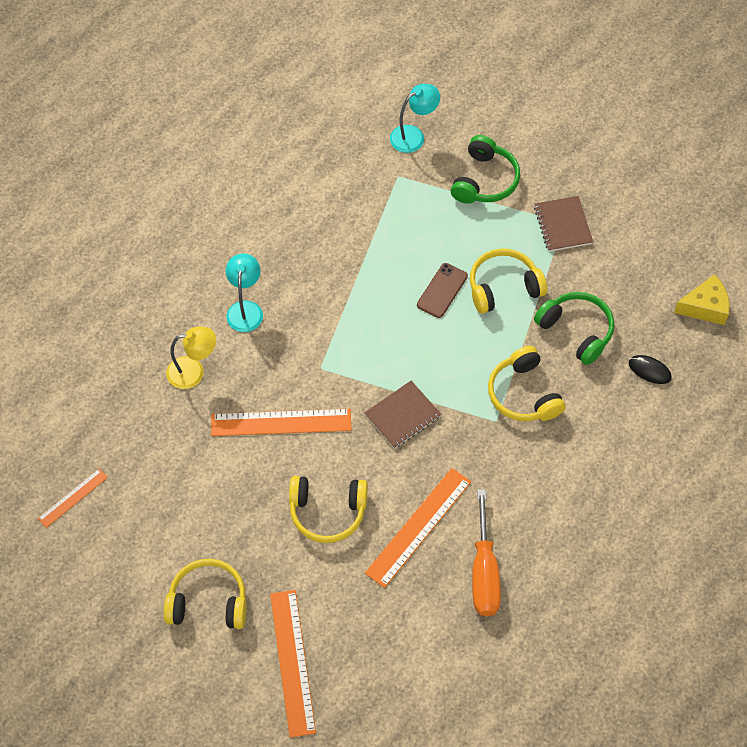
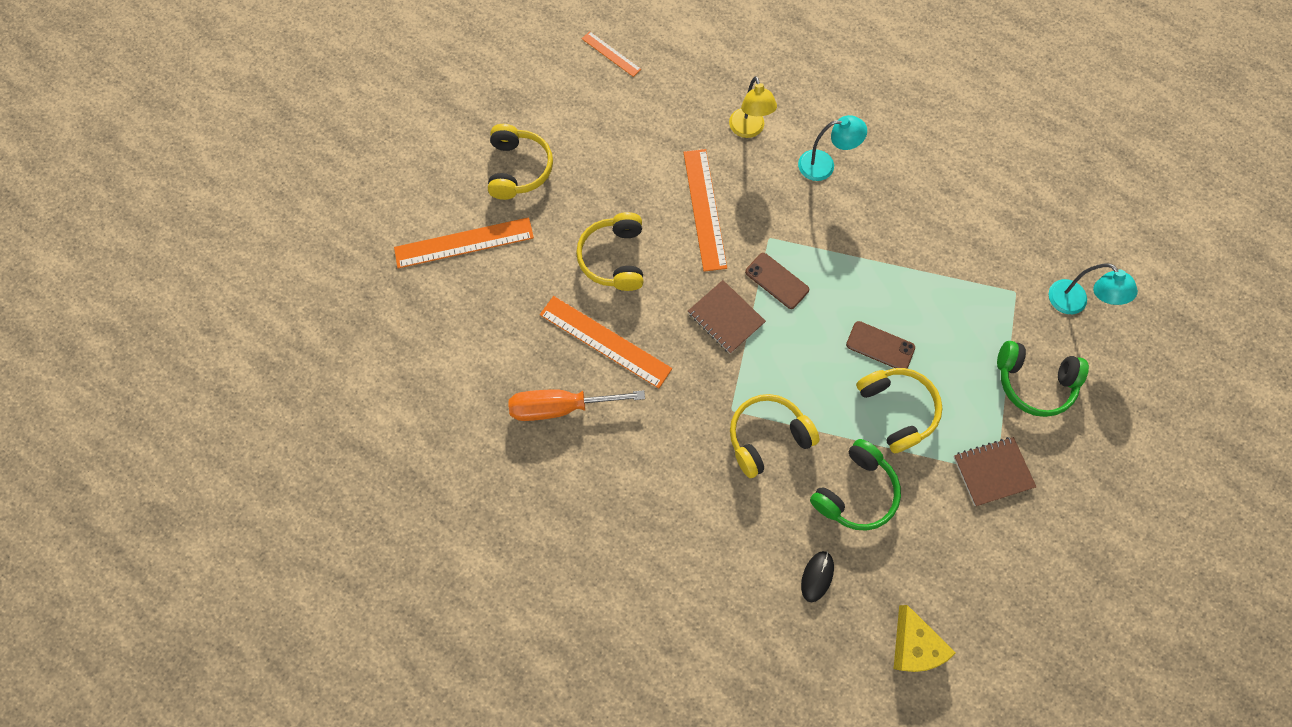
camera: 85 degrees right, 10 degrees up
(368, 367) = (777, 281): none -> brown phone

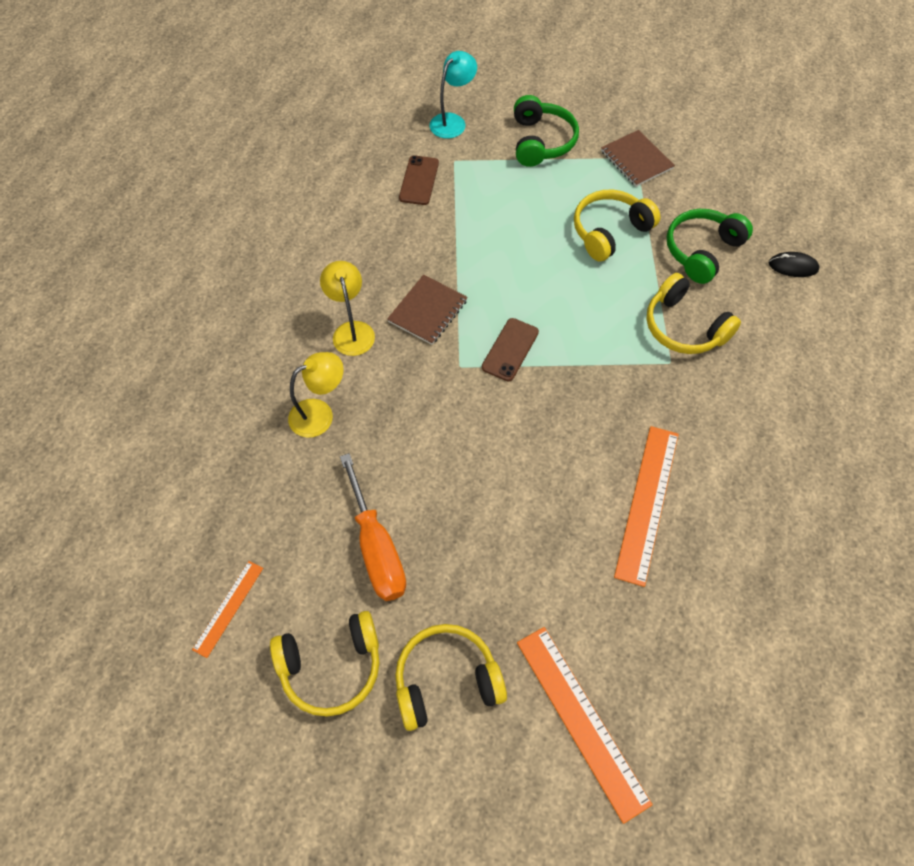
camera: 105 degrees left, 10 degrees down
(560, 406) = (743, 529): orange screwdriver -> orange screwdriver (376, 548)
(614, 258) = (539, 520): yellow headphones -> yellow headphones (331, 666)
(705, 209) = (442, 437): orange ruler -> none
(726, 318) = (571, 388): brown notebook -> brown notebook (428, 311)
(824, 165) = (351, 331): turquoise lamp -> yellow lamp
(854, 491) = (702, 251): green headphones -> green headphones turned 75 degrees counterclockwise
(880, 346) = (550, 252): brown phone -> brown phone (419, 180)
(914, 644) = (809, 194): yellow cheese -> none

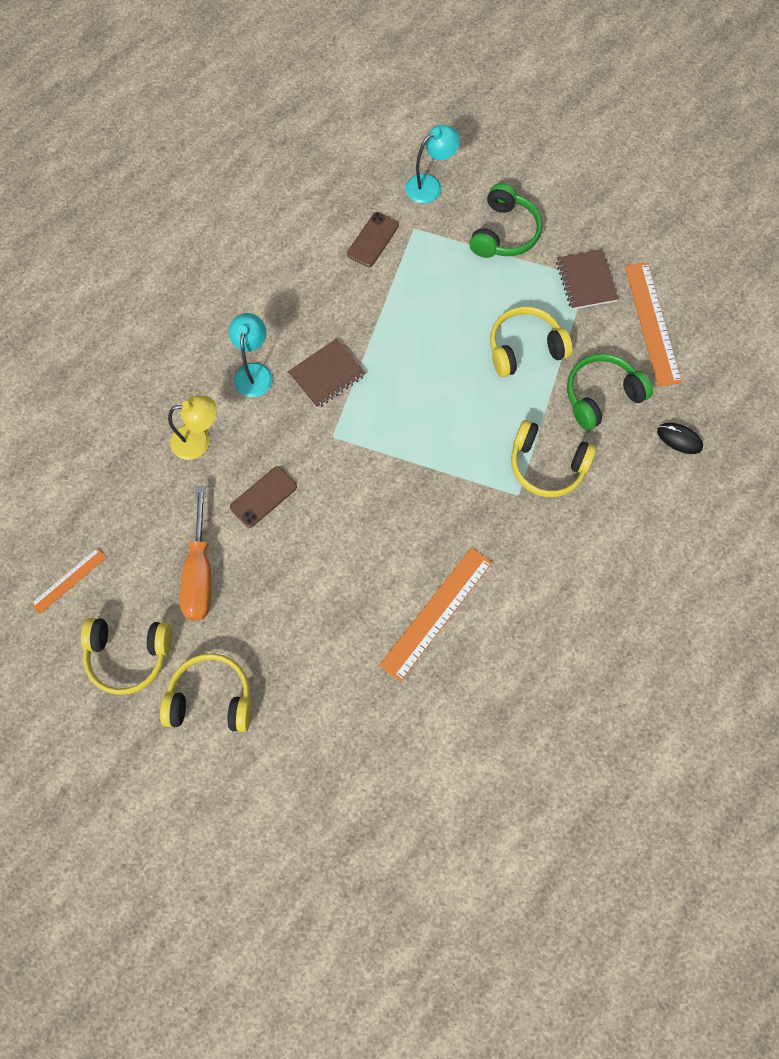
camera: 20 degrees right, 10 degrees up
(351, 331) = (254, 372): yellow lamp -> turquoise lamp
(510, 349) = (382, 435): brown phone -> brown phone (263, 497)
(581, 720) = (301, 767): orange ruler -> orange ruler (652, 323)
(684, 327) = (547, 465): yellow headphones -> yellow headphones turned 45 degrees counterclockwise

